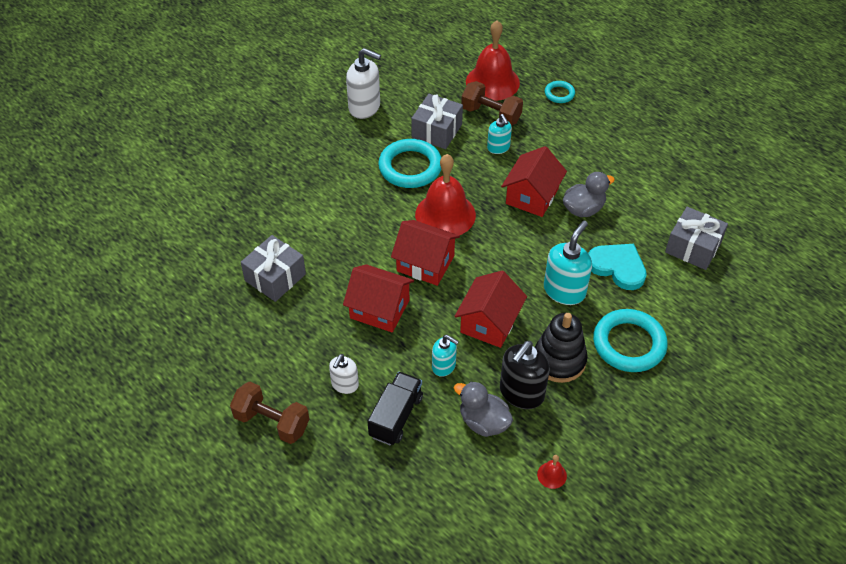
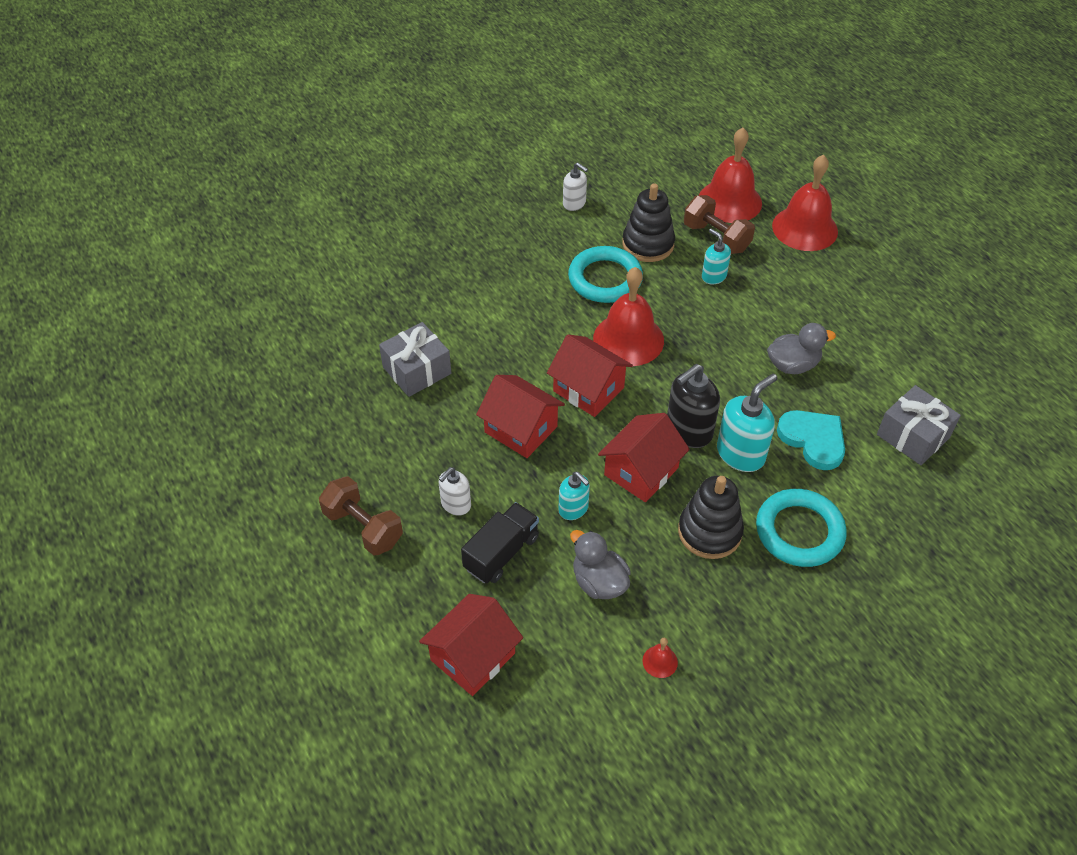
camera: 15 degrees right, 0 degrees up
(365, 107) = (574, 203): white soap dispenser -> white soap dispenser, size x0.60
(436, 131) = (648, 244): grey gift -> black stacking toy
(498, 148) = (713, 276): turquoise soap dispenser -> turquoise soap dispenser turned 150 degrees clockwise
(521, 393) = (653, 559): black soap dispenser -> black soap dispenser (688, 431)
(532, 196) = (736, 338): red house -> red house (473, 656)
(559, 94) = (805, 228): turquoise ring -> red bell

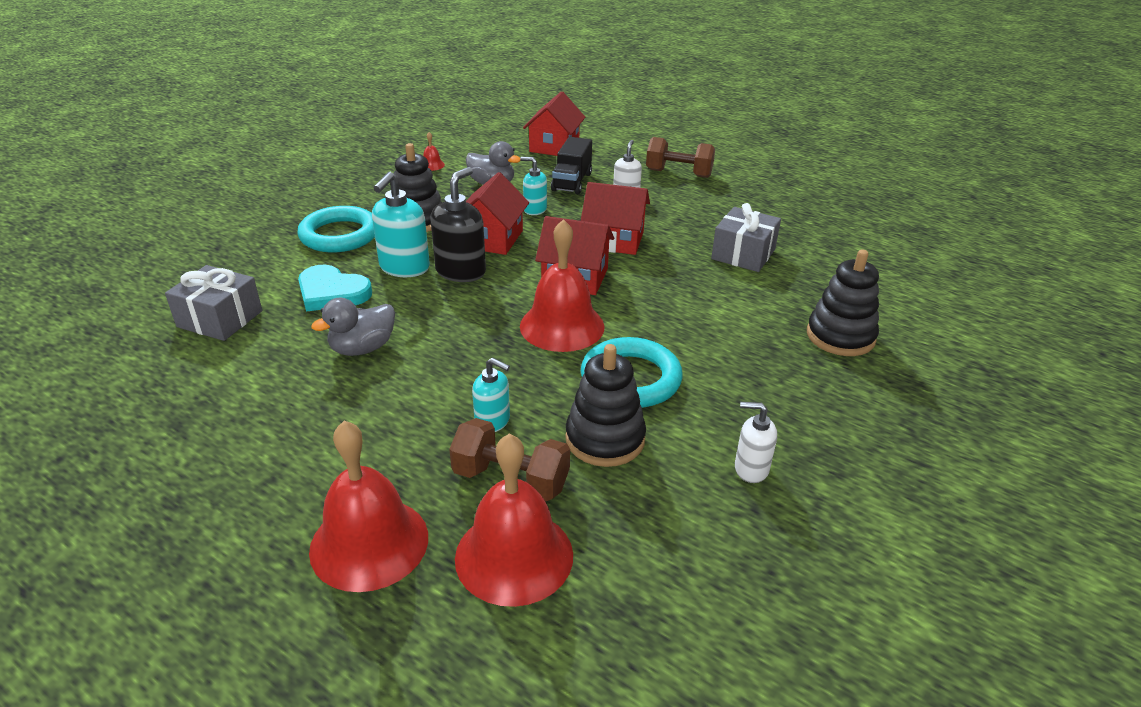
camera: 155 degrees right, 15 degrees down
(428, 266) = (840, 336): none -> black stacking toy

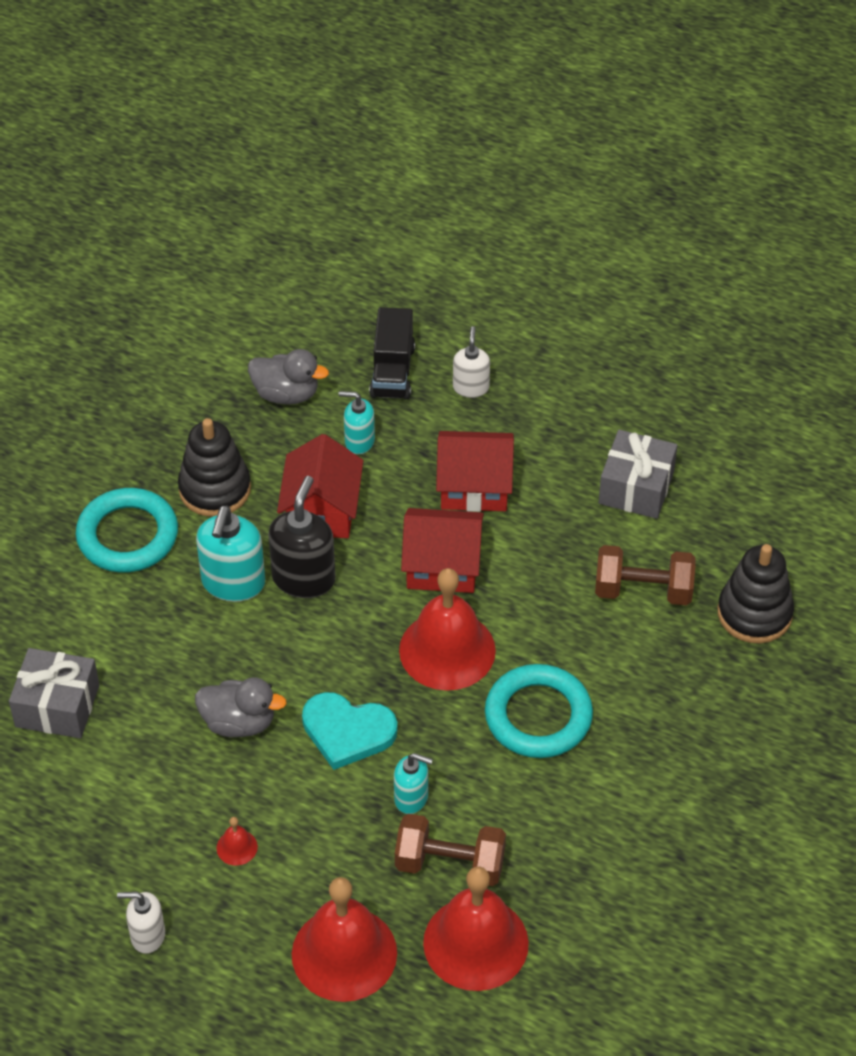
camera: 10 degrees left, 15 degrees up
(332, 292) = (165, 641): turquoise heart -> turquoise heart (347, 731)
(362, 348) = (239, 722): grey duck -> grey duck turned 120 degrees counterclockwise
(432, 165) = (188, 363): red bell -> red bell (237, 847)
(554, 146) = (347, 288): red house -> none
(605, 439) = (528, 800): black stacking toy -> none
(678, 173) = (533, 327): brown dumbbell -> brown dumbbell (643, 591)
(750, 469) = (672, 811): white soap dispenser -> white soap dispenser (147, 935)

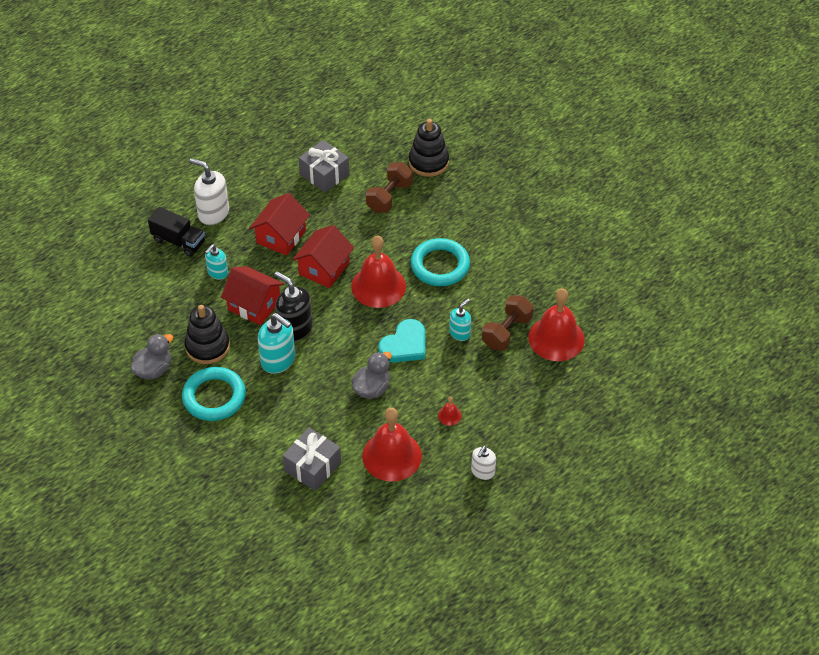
camera: 65 degrees left, 0 degrees up
(286, 394) = (161, 292): grey duck -> grey duck (154, 369)
(344, 953) = (535, 392): red bell -> red bell (392, 456)
(471, 387) = (213, 213): white soap dispenser -> white soap dispenser, size x1.66

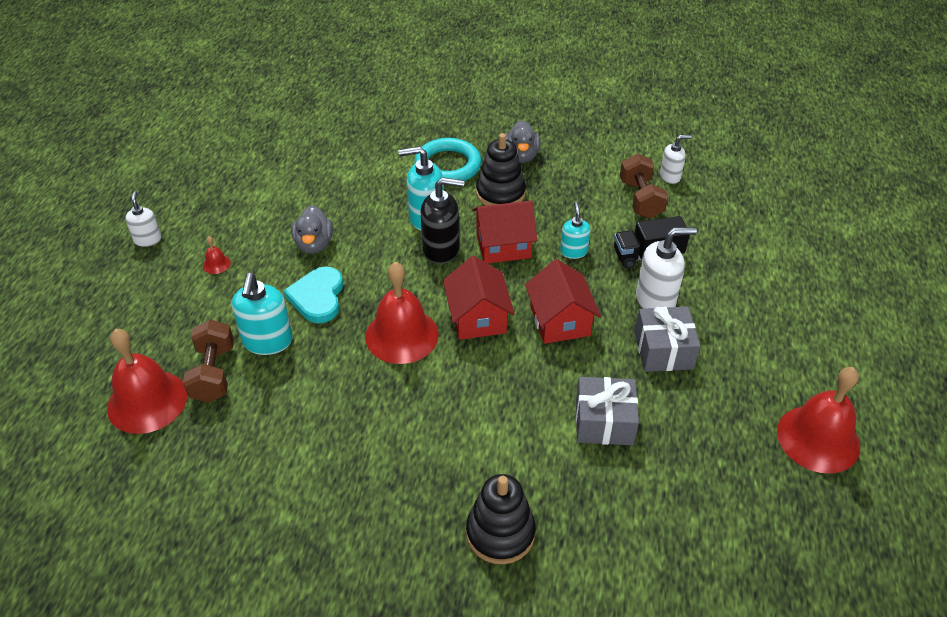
camera: 140 degrees right, 5 degrees down
(83, 283) = (670, 176): none -> white soap dispenser
(312, 466) = (310, 167): grey gift -> grey gift (663, 350)
(389, 197) = (497, 446): brown dumbbell -> brown dumbbell (640, 199)
(392, 456) = (246, 208): red bell -> red bell (818, 438)
(440, 265) = (354, 400): turquoise ring -> none
(460, 333) = (267, 341): turquoise soap dispenser -> turquoise soap dispenser, size x1.66

